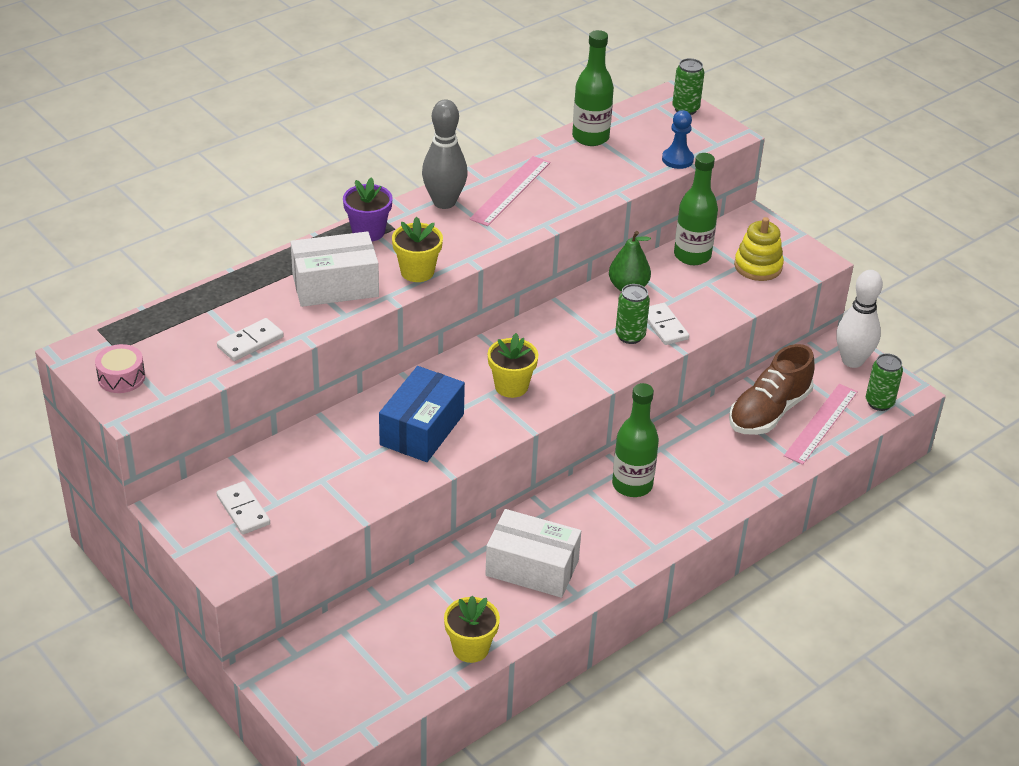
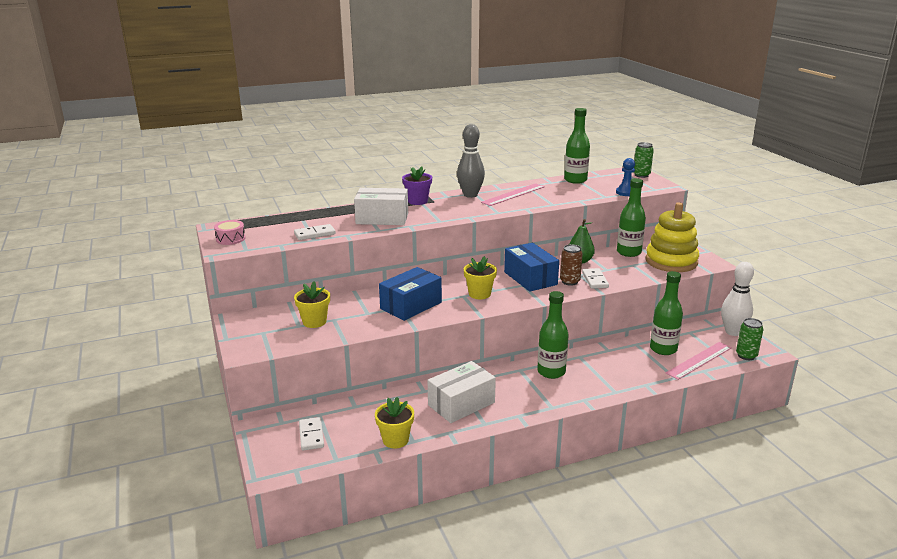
camera: 20 degrees right, 15 degrees down
(243, 510) = (276, 326): white domino -> white domino (311, 435)
(417, 272) = (434, 218): yellow flower pot -> yellow flower pot (314, 322)
(532, 568) = (461, 404): white box -> white box turned 75 degrees counterclockwise
(571, 339) = (530, 278): none -> blue box
(630, 336) = (570, 282): green can -> brown can
(758, 266) = (671, 261): yellow stacking toy -> yellow stacking toy, size x1.60
(769, 412) = (663, 349): brown shoe -> green bottle

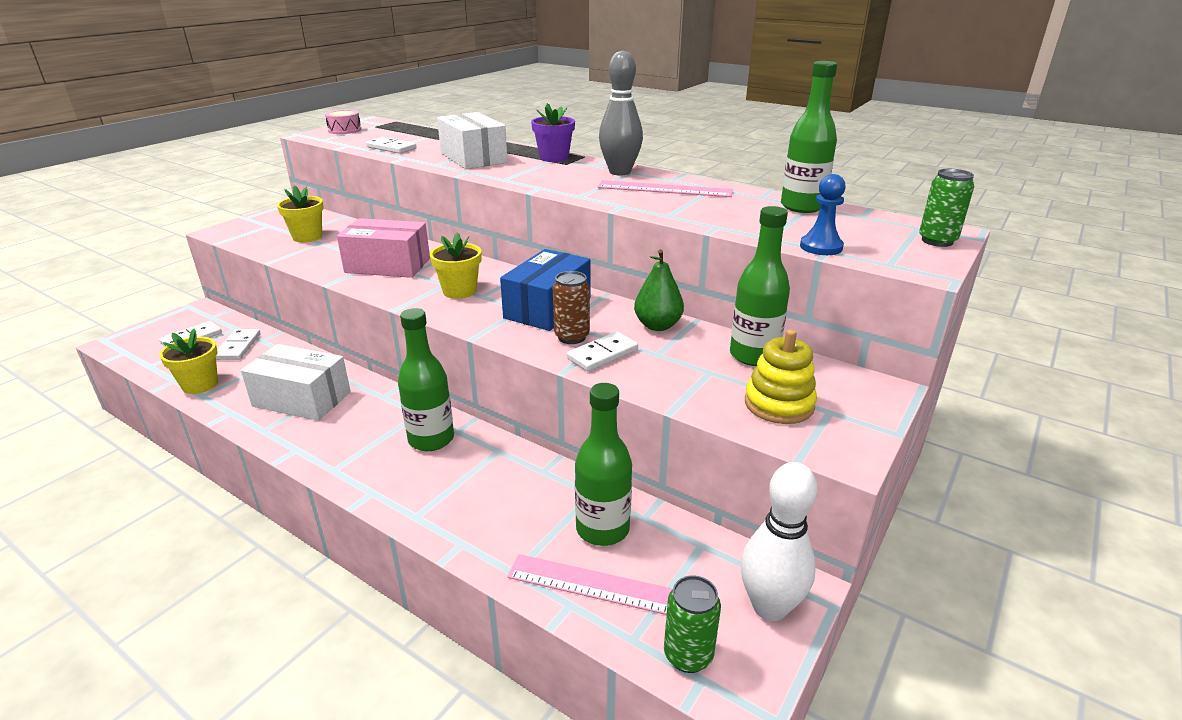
camera: 55 degrees right, 5 degrees up
(353, 417) = (238, 347): none -> white domino
(411, 305) = (388, 265): blue box -> pink box
(671, 261) = (779, 404): yellow stacking toy -> yellow stacking toy, size x0.62

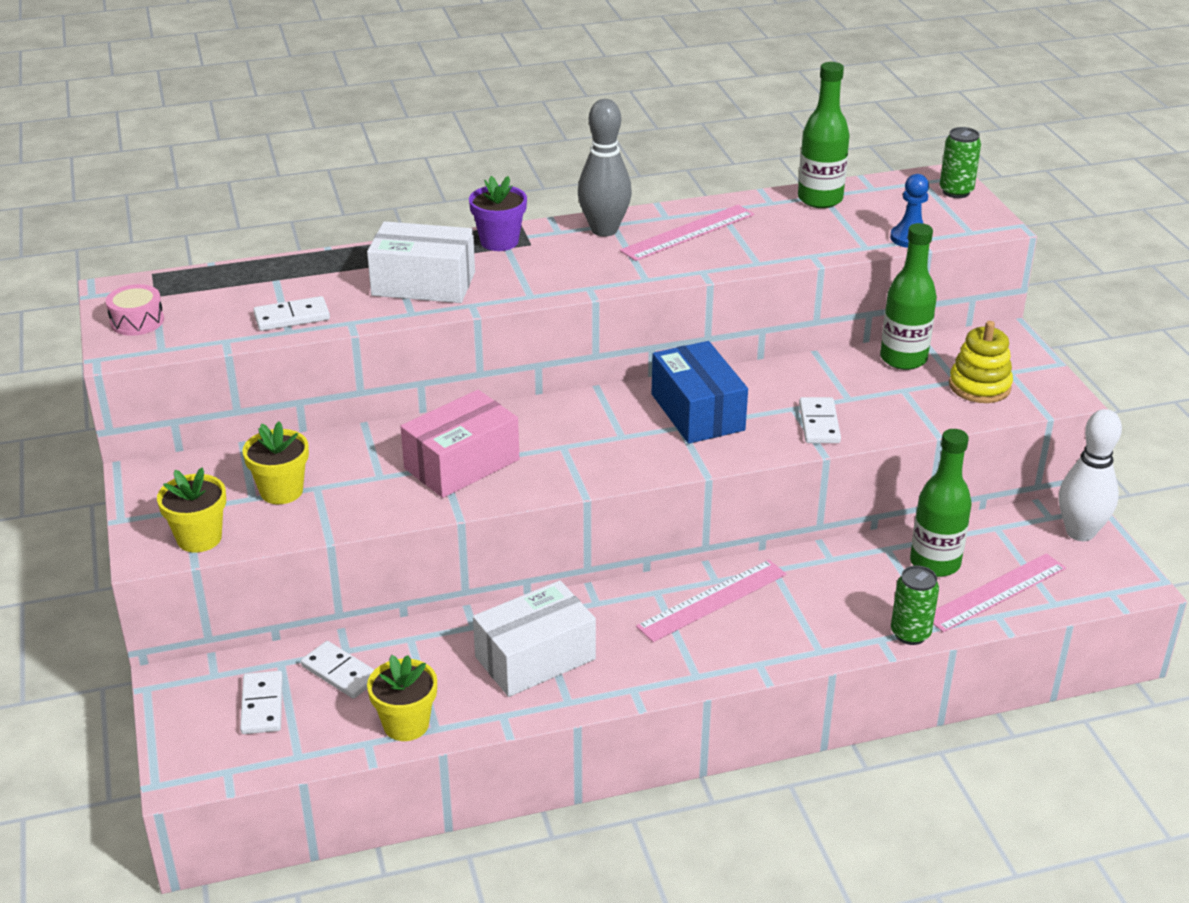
camera: 50 degrees left, 5 degrees up
(431, 439) = (712, 600): green bottle -> pink ruler
(459, 291) = (593, 444): yellow flower pot -> yellow flower pot (199, 538)
(571, 337) = (770, 424): brown can -> none
(657, 326) = (802, 375): green pear -> none
(688, 655) = (1088, 588): green can -> green can (910, 634)

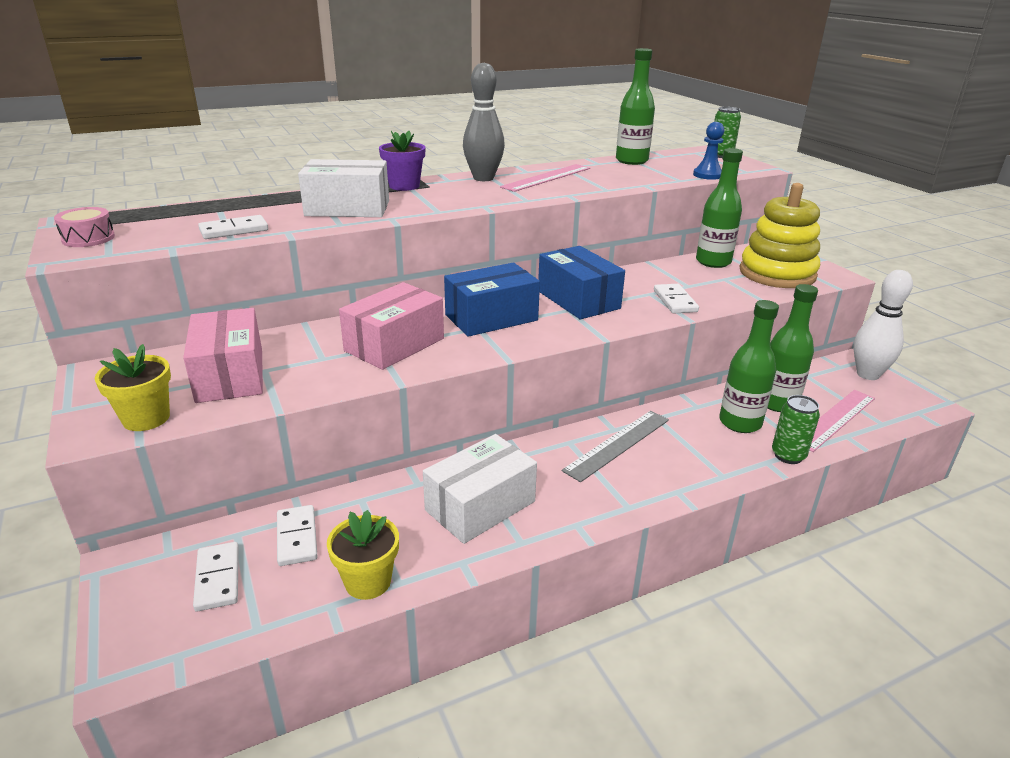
camera: 10 degrees left, 5 degrees down
(281, 491) = (230, 375): yellow flower pot -> pink box
(340, 672) = (297, 537): white domino -> white domino turned 45 degrees clockwise
(582, 433) = (491, 318): none -> blue box
(712, 600) = (618, 444): pink ruler -> grey ruler
(873, 586) = (740, 423): none -> green bottle
(979, 386) = (777, 274): yellow stacking toy -> yellow stacking toy, size x1.60

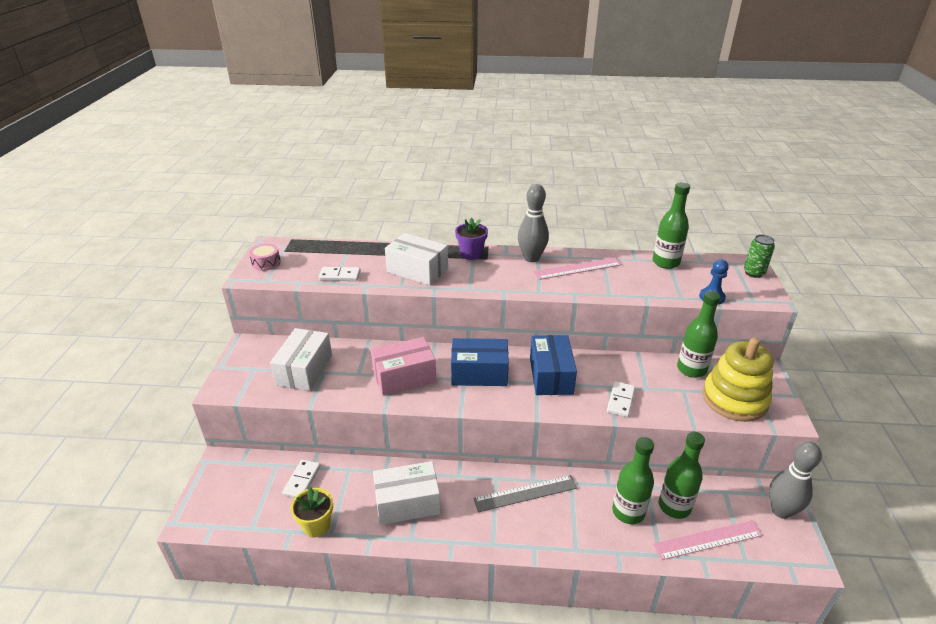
camera: 30 degrees right, 5 degrees up
(146, 418) = (248, 387): yellow flower pot -> none
(217, 578) = (252, 489): white domino -> none
(230, 375) = (304, 370): pink box -> white box
(788, 455) = (639, 554): green can -> none
(868, 374) = (781, 511): white bowling pin -> grey bowling pin

